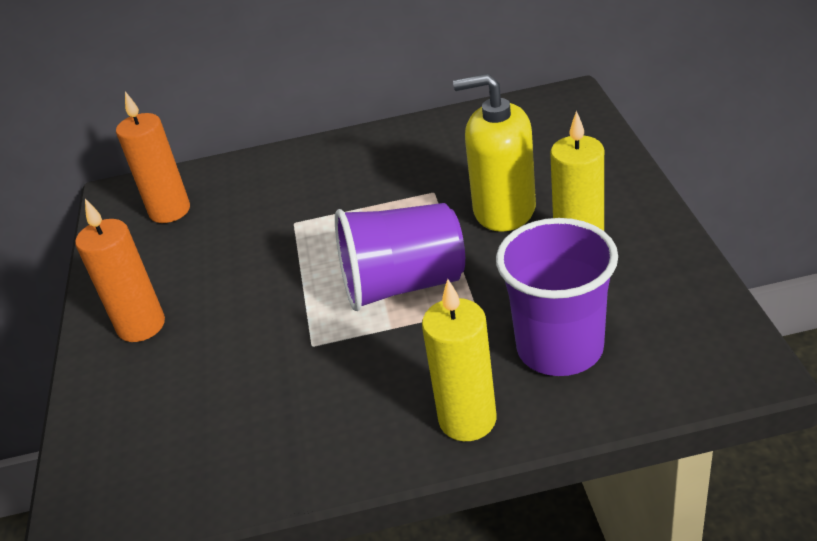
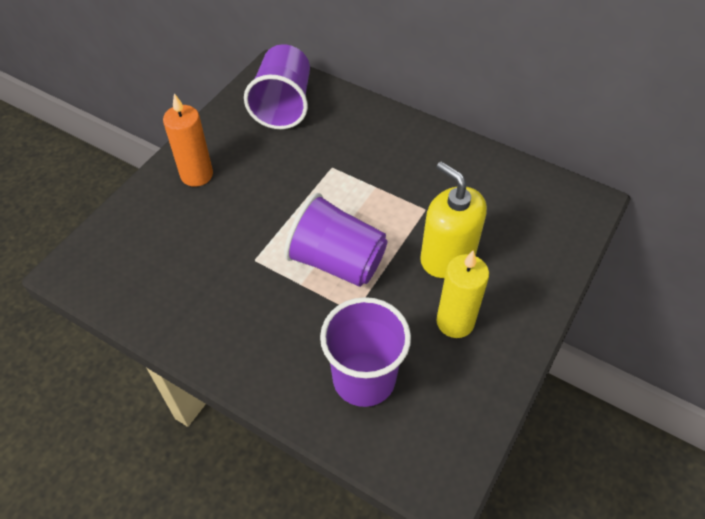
camera: 35 degrees right, 15 degrees up
(170, 211) = (283, 105): orange candle -> purple cup
(467, 420) = (271, 377): yellow candle -> none

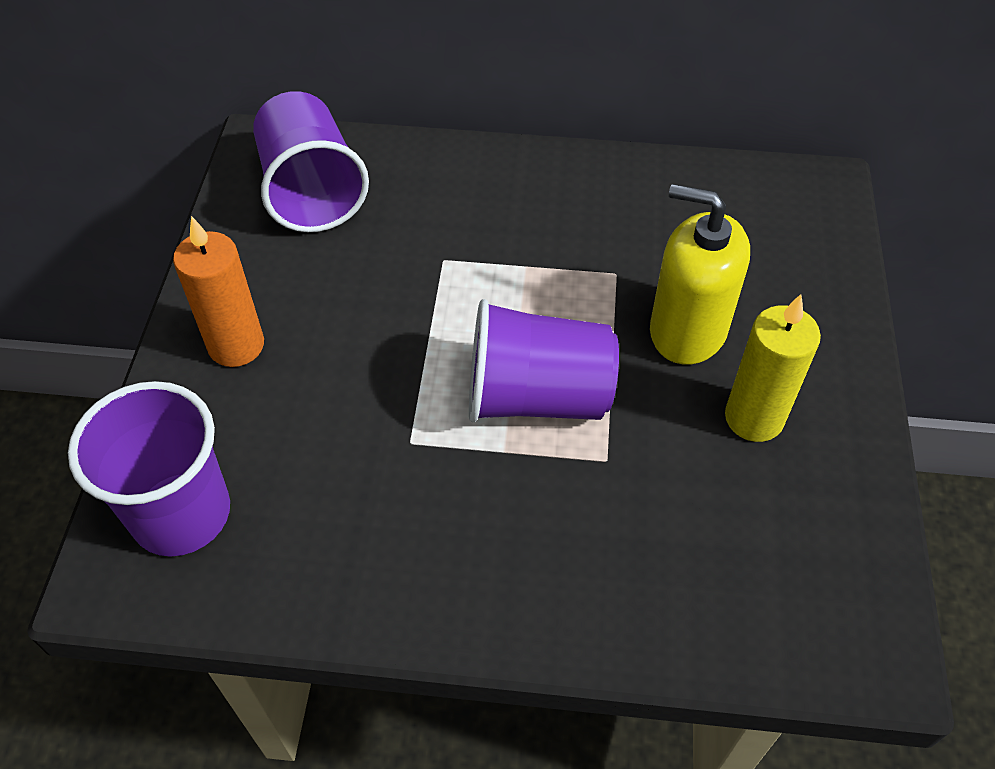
camera: 25 degrees left, 0 degrees up
(364, 378) = (680, 552): purple cup -> purple cup (181, 514)

